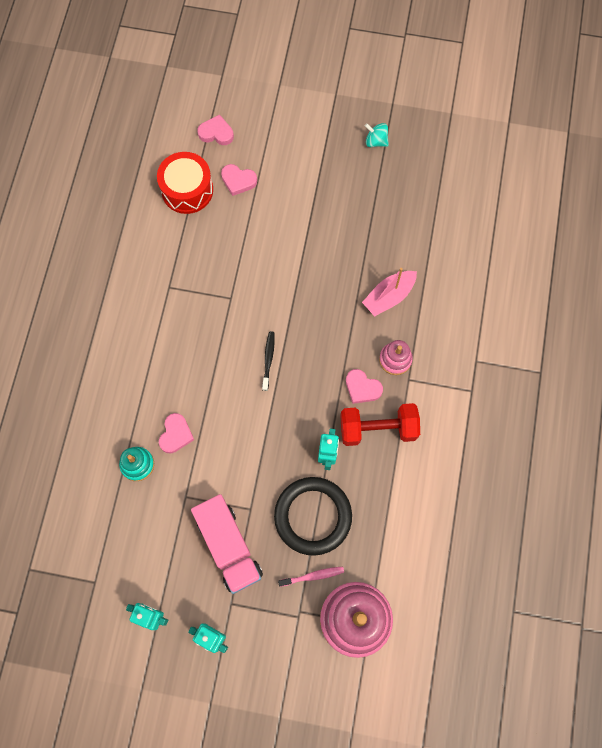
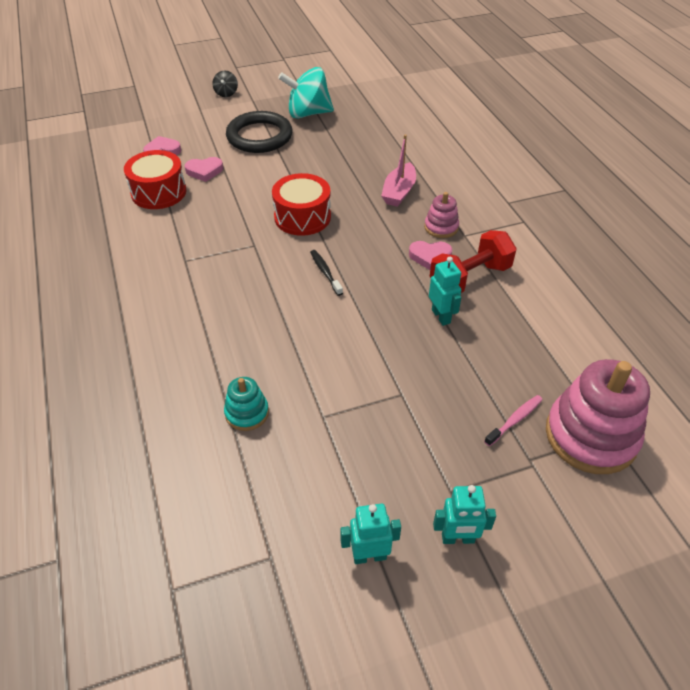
camera: 30 degrees left, 25 degrees down
(176, 434) = (273, 368): pink heart -> none
(229, 546) = (405, 438): pink truck -> none
(288, 285) = (302, 217): none -> red drum
(313, 516) = (470, 370): black ring -> black ring (259, 136)
(317, 70) = (226, 93): none -> black spinning top
(376, 141) = (308, 113): turquoise spinning top -> turquoise spinning top, size x2.06

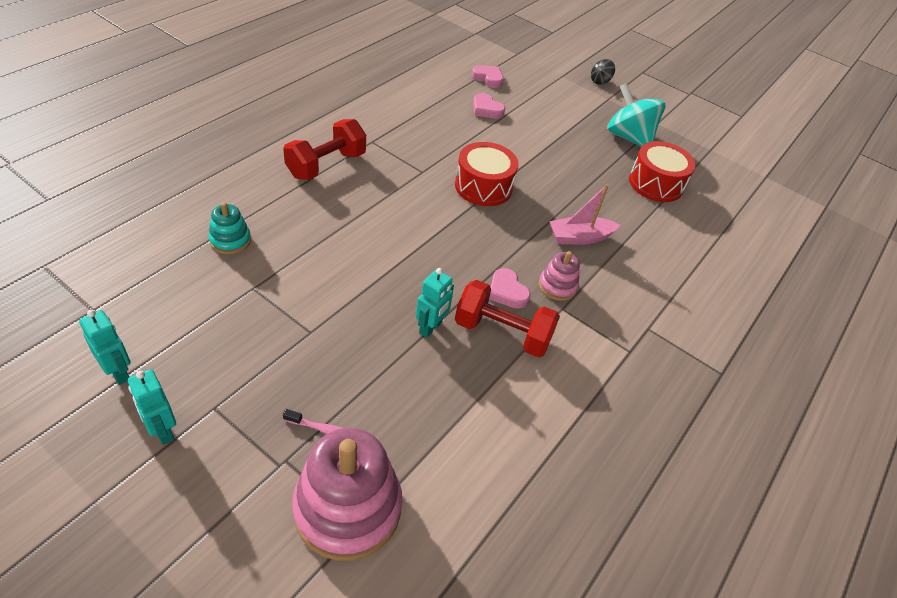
camera: 50 degrees right, 0 degrees up
(159, 192) = (437, 96): red drum -> red drum (655, 184)
(193, 304) = (326, 165): none -> red dumbbell
(259, 136) = (563, 121): black ring -> none
(325, 272) = (425, 227): black toothbrush -> none

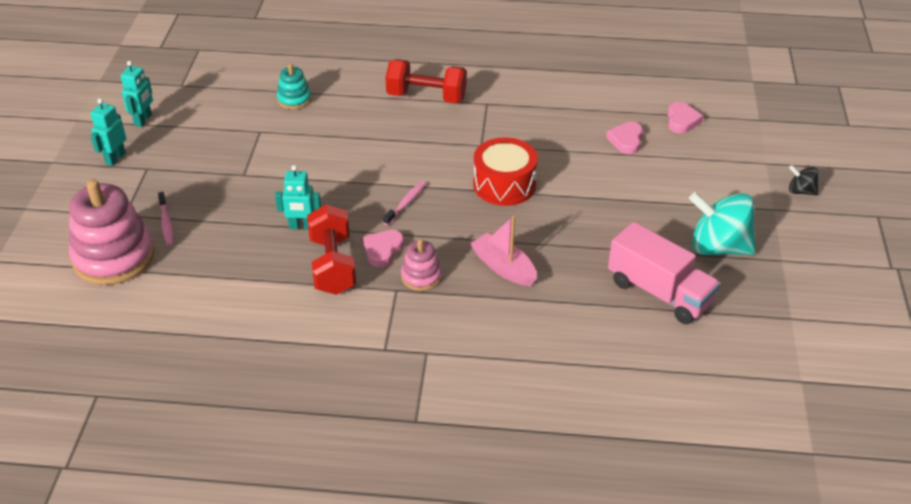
camera: 65 degrees right, 5 degrees down
(457, 248) = (406, 203): none -> pink toothbrush
(628, 137) = (718, 247): turquoise spinning top -> turquoise spinning top turned 90 degrees counterclockwise
(655, 184) = (659, 292): red drum -> pink truck

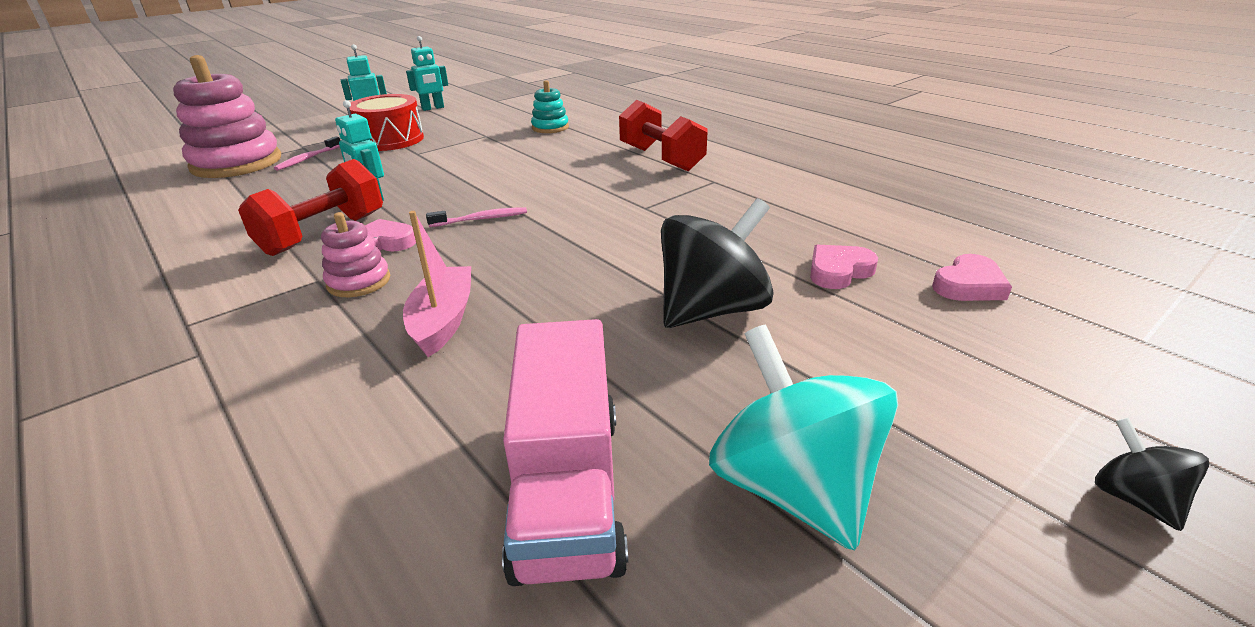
camera: 45 degrees right, 10 degrees down
(504, 185) = (603, 247): red drum -> red drum (390, 140)
(604, 193) = (712, 310): none -> black spinning top

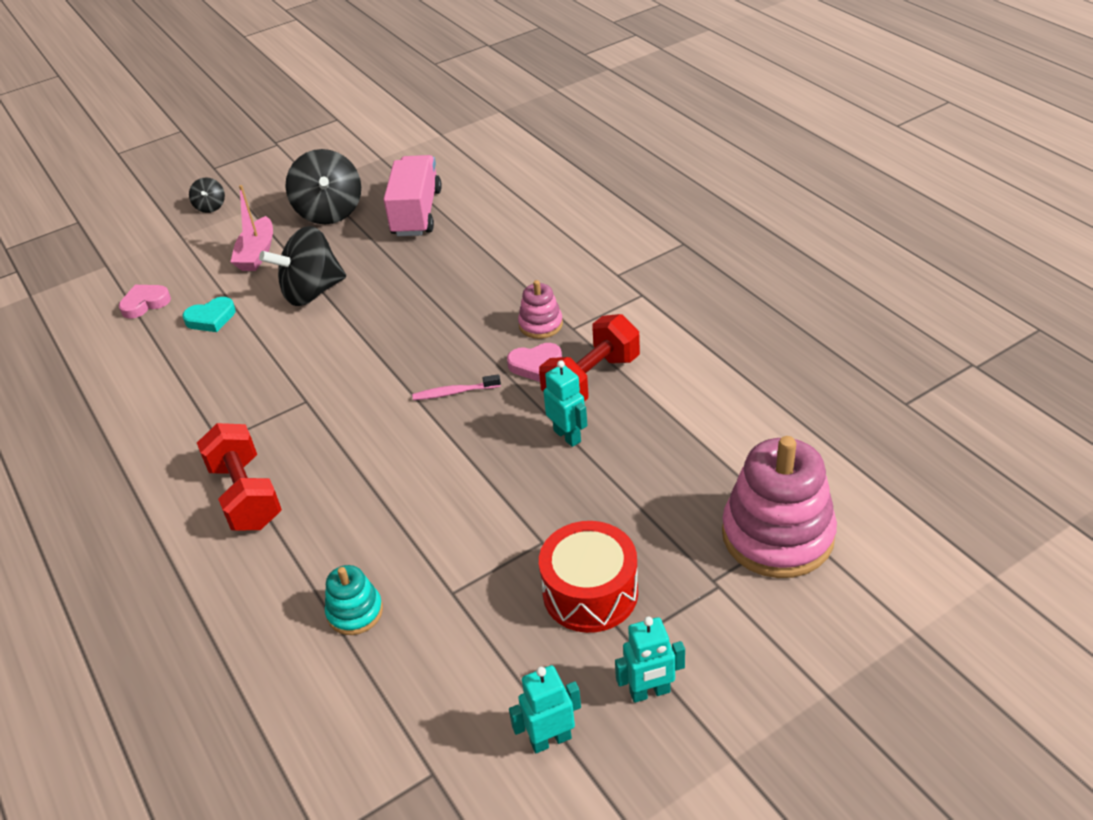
camera: 170 degrees left, 10 degrees up
(307, 159) = (685, 539): pink toothbrush -> none
(443, 320) = (476, 291): pink boat -> pink boat (257, 254)
(792, 487) = (330, 212): turquoise spinning top -> black spinning top
(838, 271) = (211, 318): pink heart -> turquoise heart

